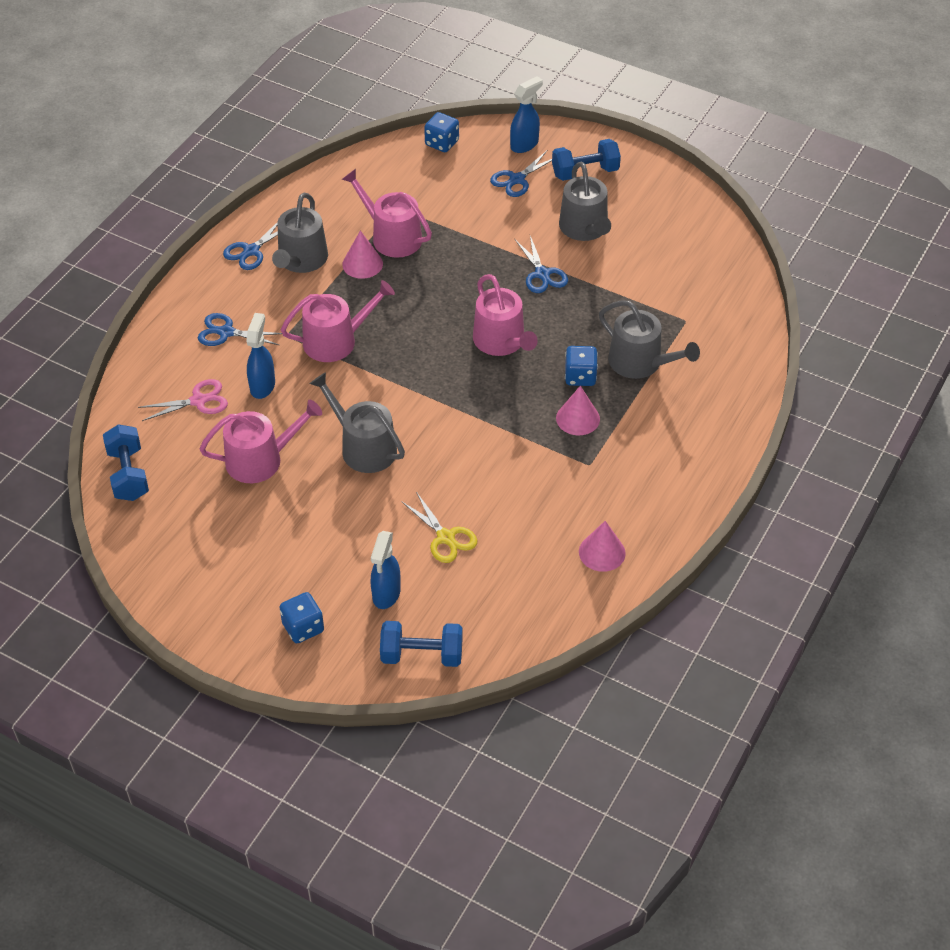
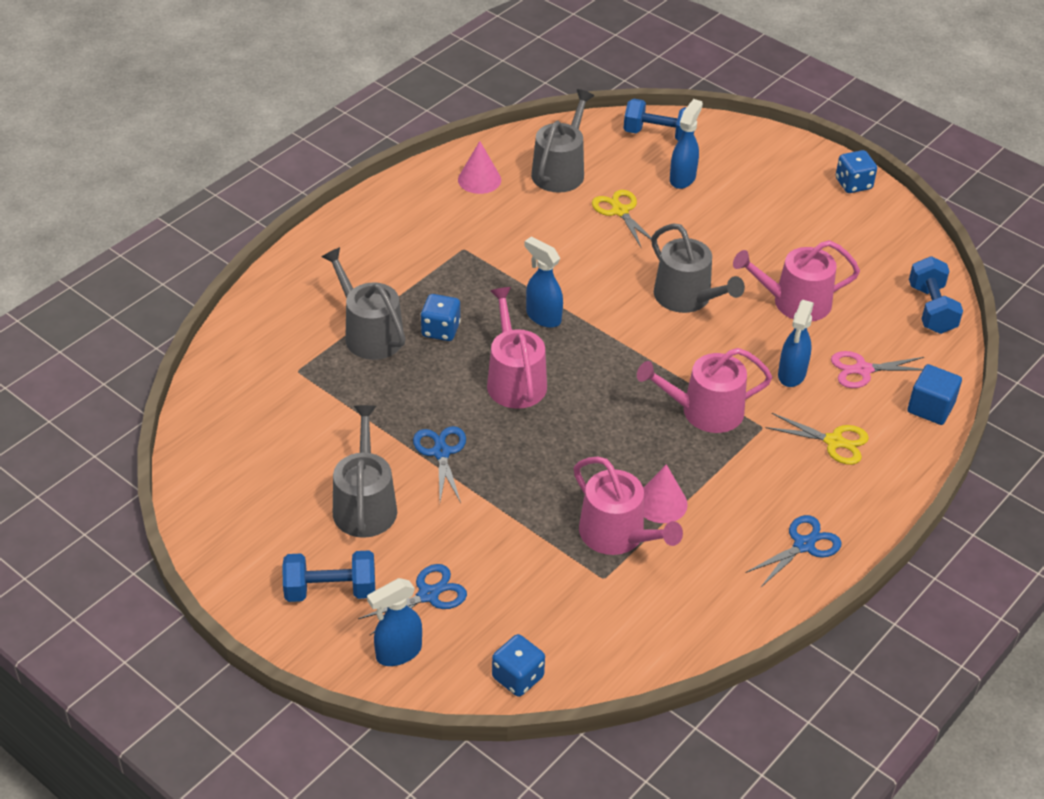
camera: 170 degrees left, 5 degrees down
(141, 375) = (930, 408): none -> blue cube
(226, 332) = (834, 441): blue scissors -> yellow scissors
(301, 260) = (739, 521): grey watering can -> grey watering can (560, 170)
(303, 627) = (759, 166): blue dice -> blue dice (853, 184)
(493, 405) = (543, 316): none -> blue spray bottle
(578, 418) = (459, 290): pink cone -> none

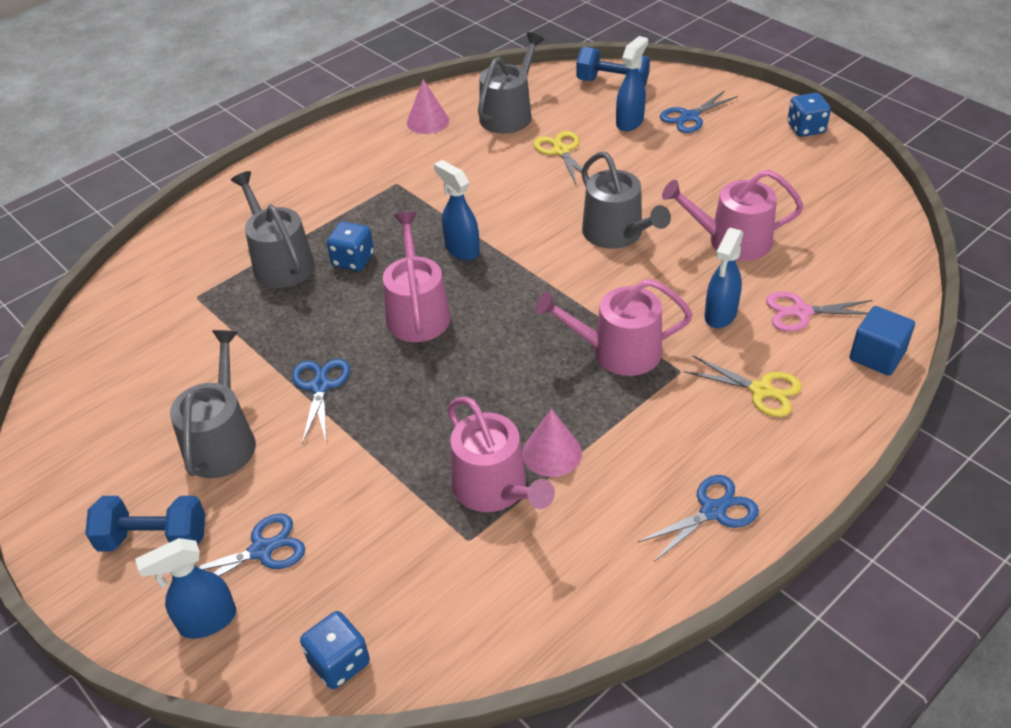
camera: 10 degrees right, 0 degrees up
(740, 172) = (690, 117): none -> blue scissors
(931, 309) = (883, 251): blue dumbbell -> none

